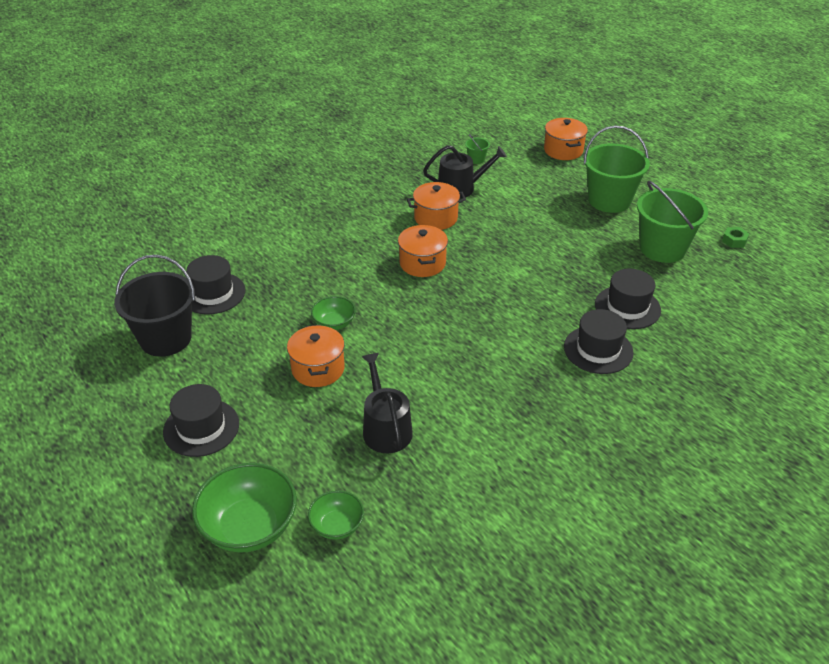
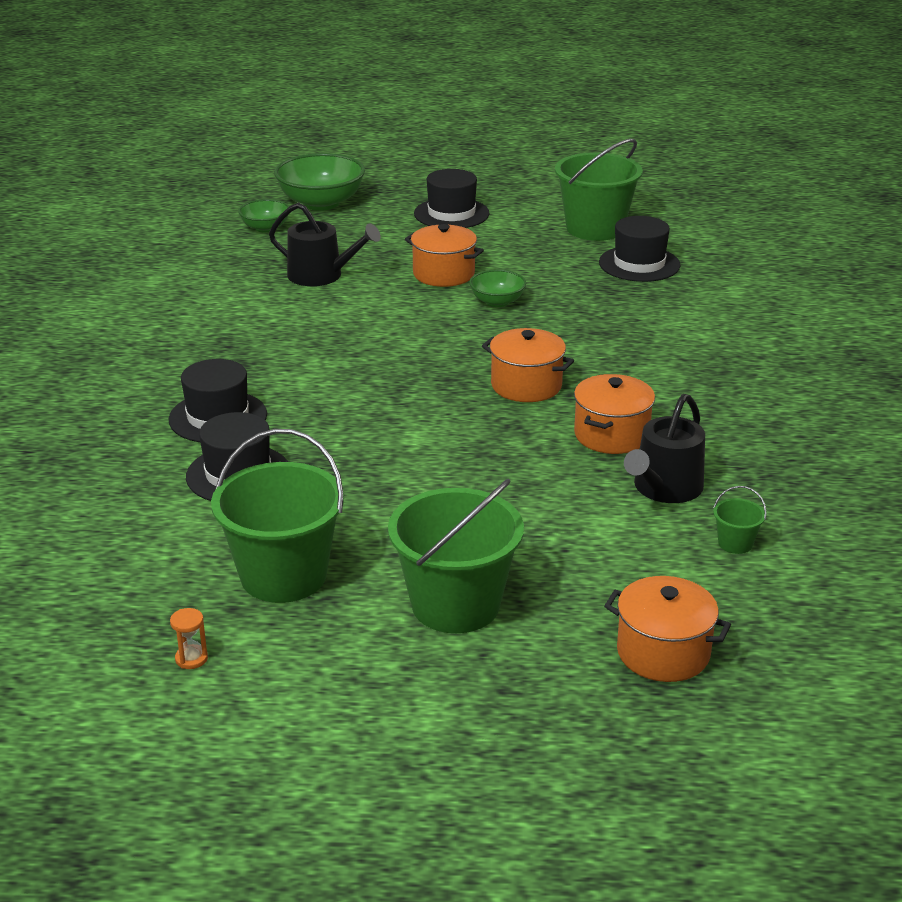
camera: 130 degrees right, 10 degrees down
(165, 339) = (595, 228): black bucket -> green bucket
(734, 241) = (191, 659): green nut -> orange hourglass

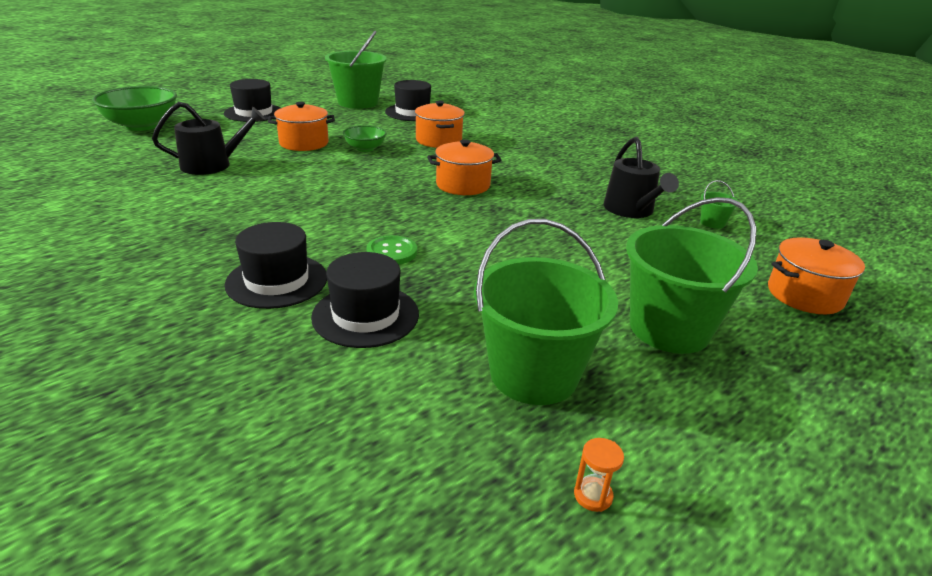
camera: 45 degrees left, 0 degrees up
(265, 228) = (115, 148): green bowl -> none
(340, 430) = (392, 252): none -> green button
(611, 435) = (555, 194): orange pot -> orange pot (439, 140)

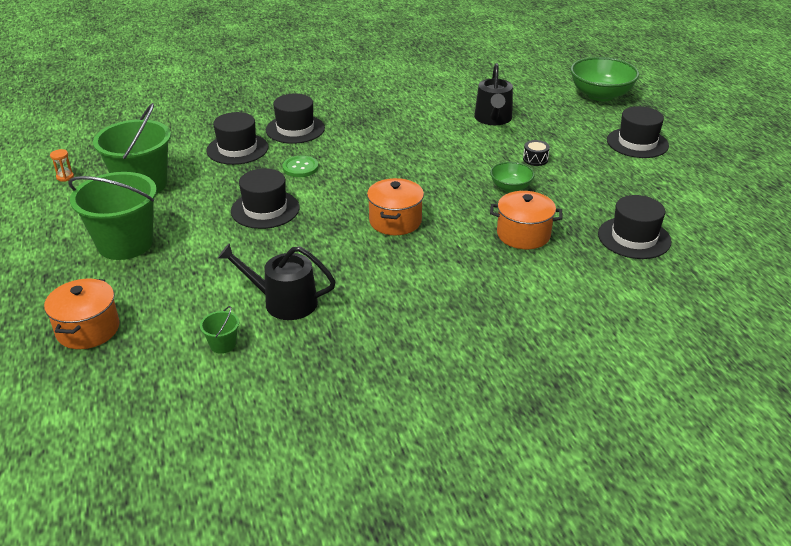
camera: 115 degrees right, 5 degrees up
(304, 143) = (535, 159): orange pot -> black drum
(358, 102) = (679, 206): green bucket -> none
(503, 253) = (265, 209): none -> black hat

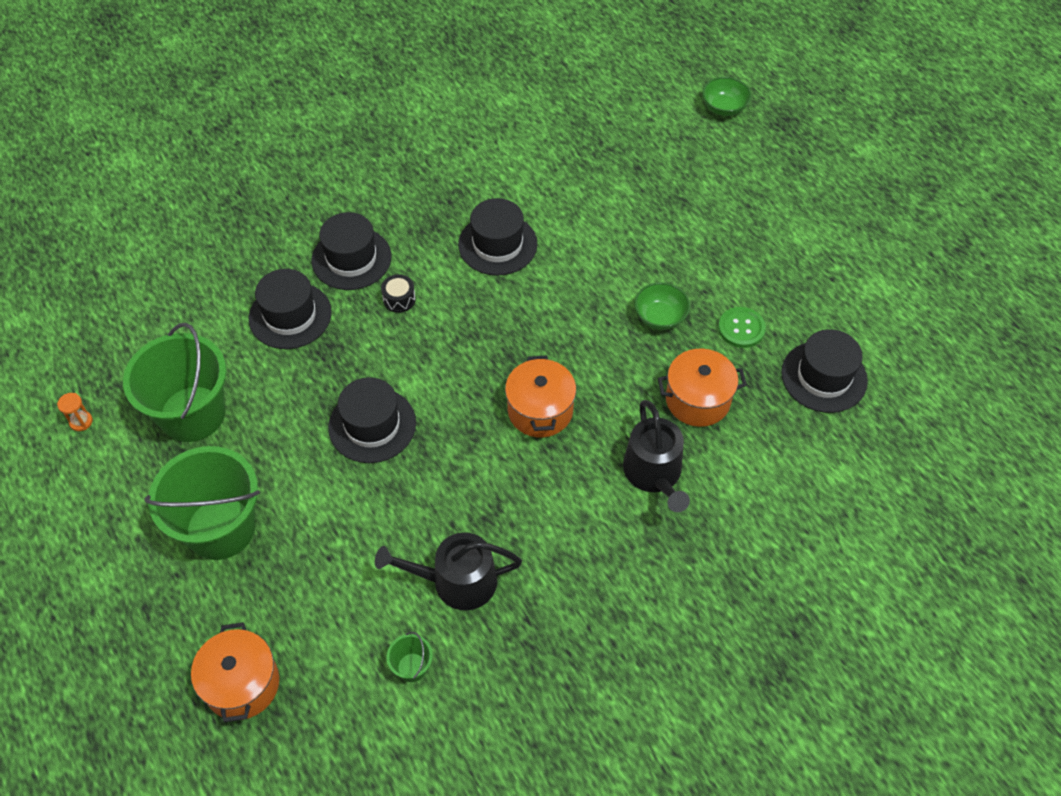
camera: 15 degrees left, 20 degrees up
(300, 168) = (387, 335): green button -> green button (741, 328)
(493, 119) = (602, 185): black watering can -> black watering can (654, 474)
(535, 159) = (675, 256): black drum -> black drum (399, 299)
(600, 95) = (724, 108): green bowl -> green bowl, size x0.55
(637, 143) = (790, 198): black hat -> black hat (497, 244)

